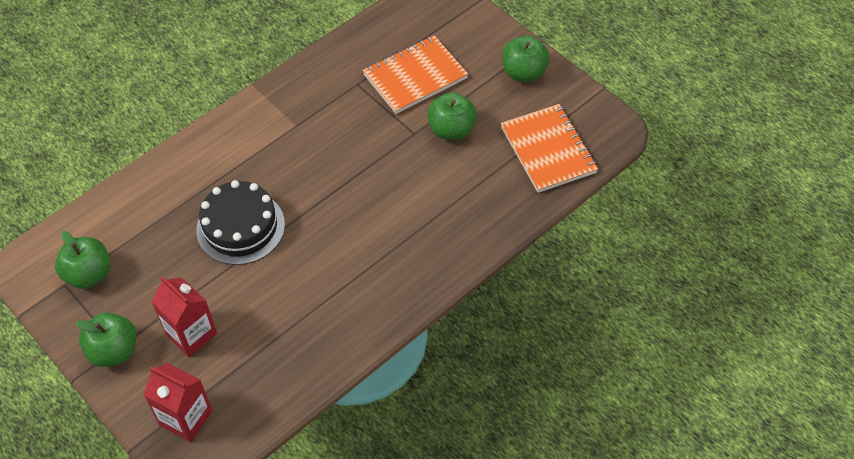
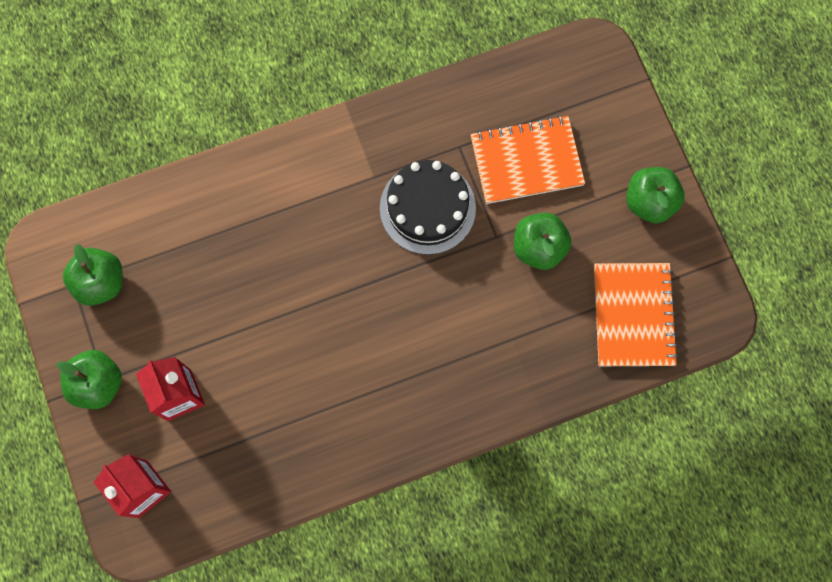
camera: 20 degrees right, 20 degrees up
(240, 227) = (271, 285): black cake -> black cake (427, 208)

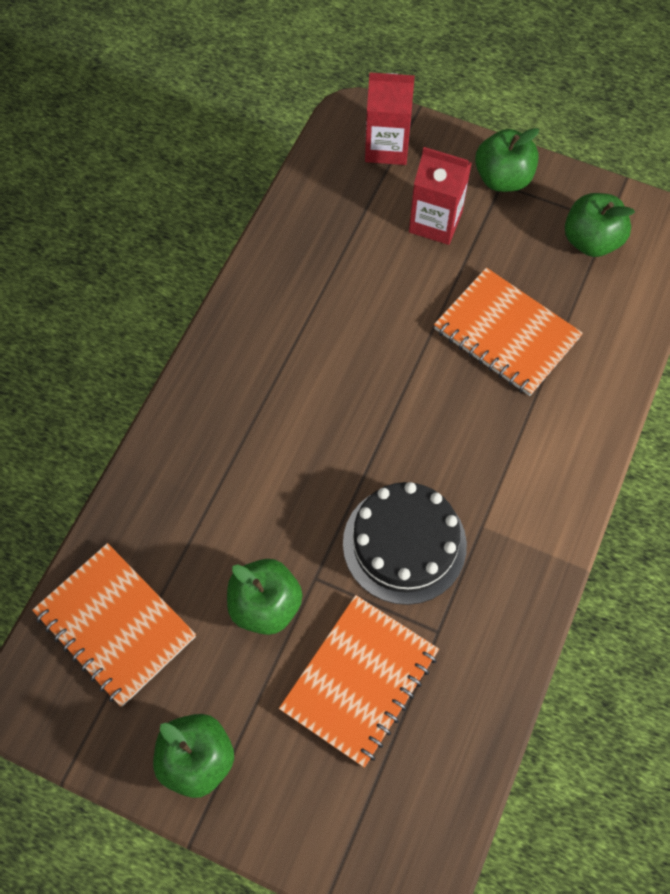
camera: 135 degrees right, 10 degrees down
(228, 273) = (506, 334): none -> orange notebook

